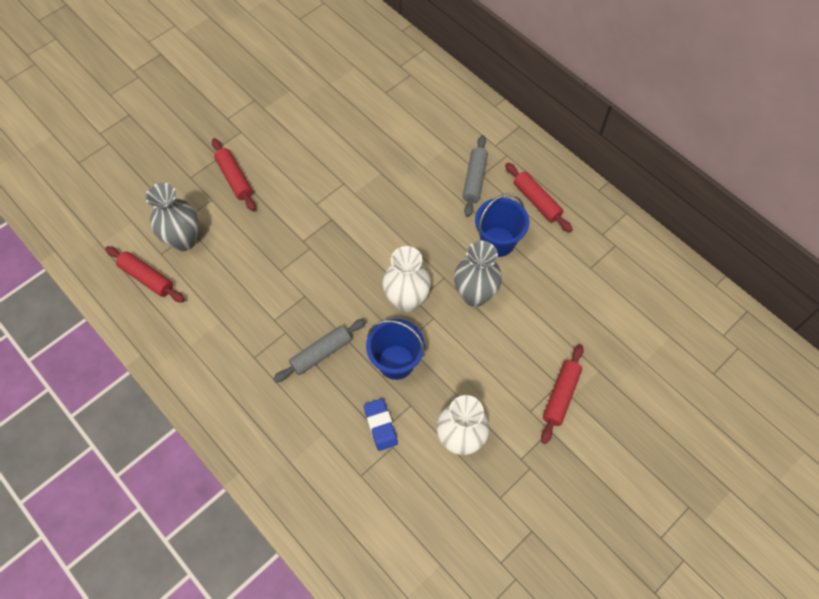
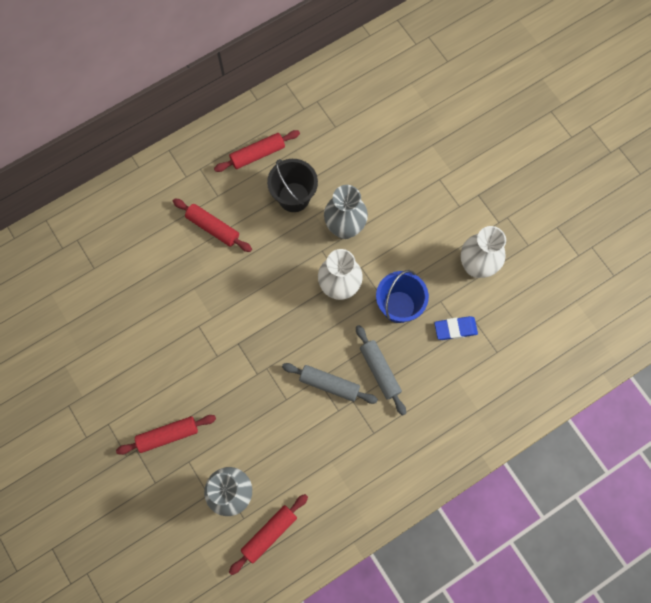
camera: 80 degrees left, 10 degrees up
(474, 179) = (221, 203): grey rolling pin -> grey rolling pin (329, 384)
(497, 242) = (294, 197): blue bucket -> black bucket
(561, 395) = (449, 179): red rolling pin -> red rolling pin (213, 228)

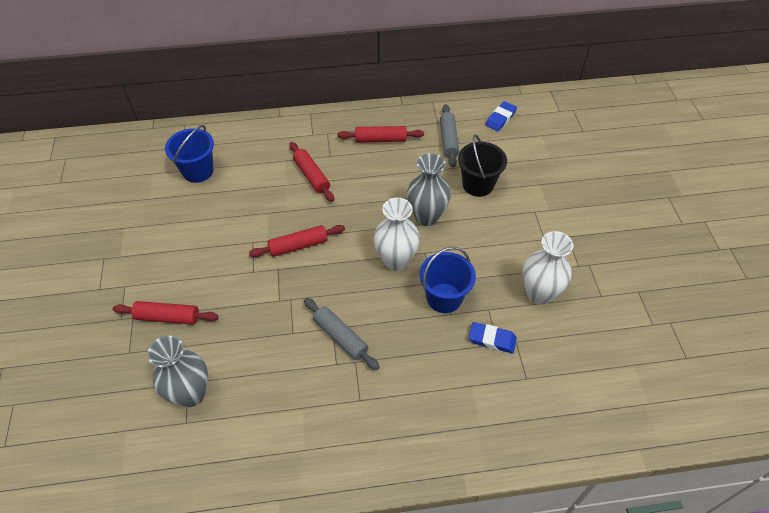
camera: 25 degrees right, 20 degrees down
(96, 270) = (198, 171): none -> blue bucket
(269, 533) = (201, 449): red rolling pin -> red rolling pin (298, 246)
(294, 197) = (394, 179): black bucket -> black bucket (478, 185)
(363, 77) = (500, 118): none -> blue eraser
(380, 371) = (396, 346): grey rolling pin -> grey rolling pin (448, 140)

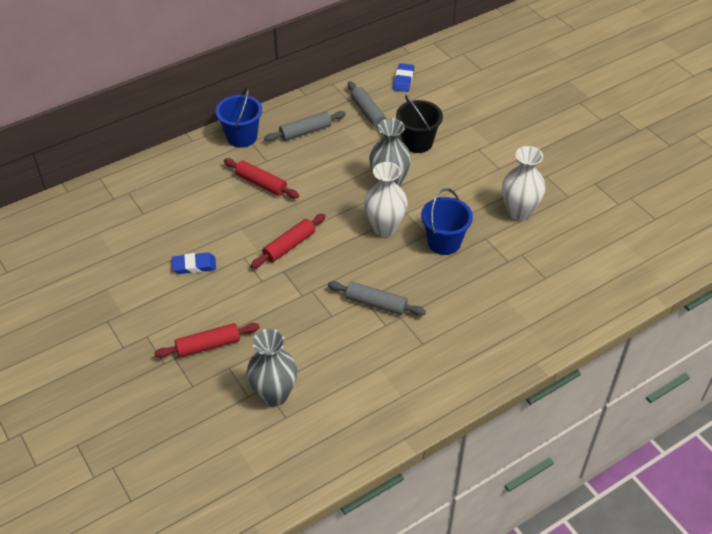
camera: 25 degrees left, 5 degrees down
(198, 171) = (145, 215): blue bucket -> blue bucket (242, 137)
(380, 139) = (305, 131): red rolling pin -> grey rolling pin
(492, 339) = (502, 259): blue eraser -> blue eraser (194, 265)

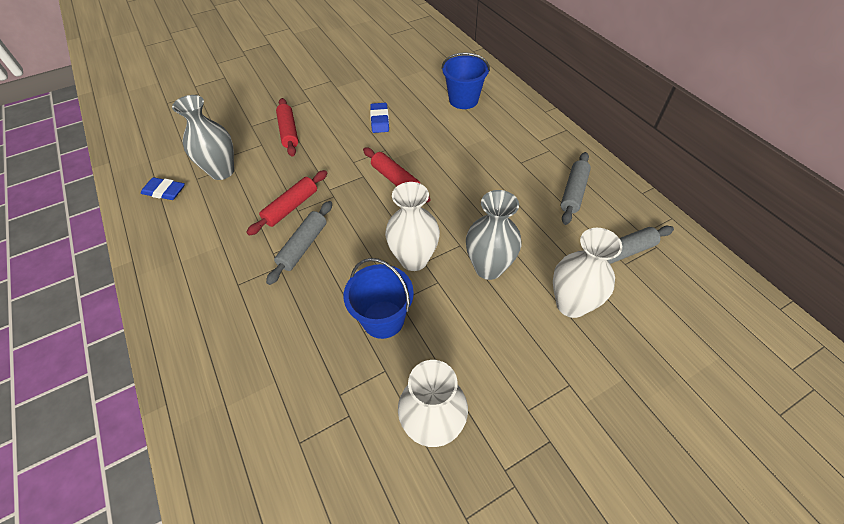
camera: 95 degrees right, 5 degrees up
(242, 137) = (555, 144): blue bucket -> blue bucket (463, 100)
(261, 183) = (485, 159): red rolling pin -> red rolling pin (291, 207)
(305, 131) = (573, 192): grey rolling pin -> grey rolling pin turned 45 degrees clockwise
(403, 80) = (708, 297): blue eraser -> blue eraser (164, 191)
(417, 142) = (571, 304): black bucket -> white vase

